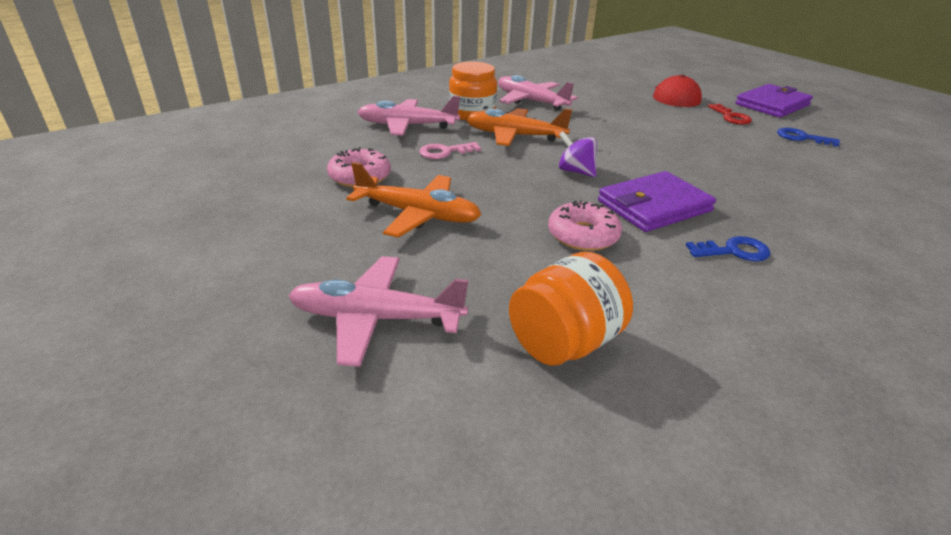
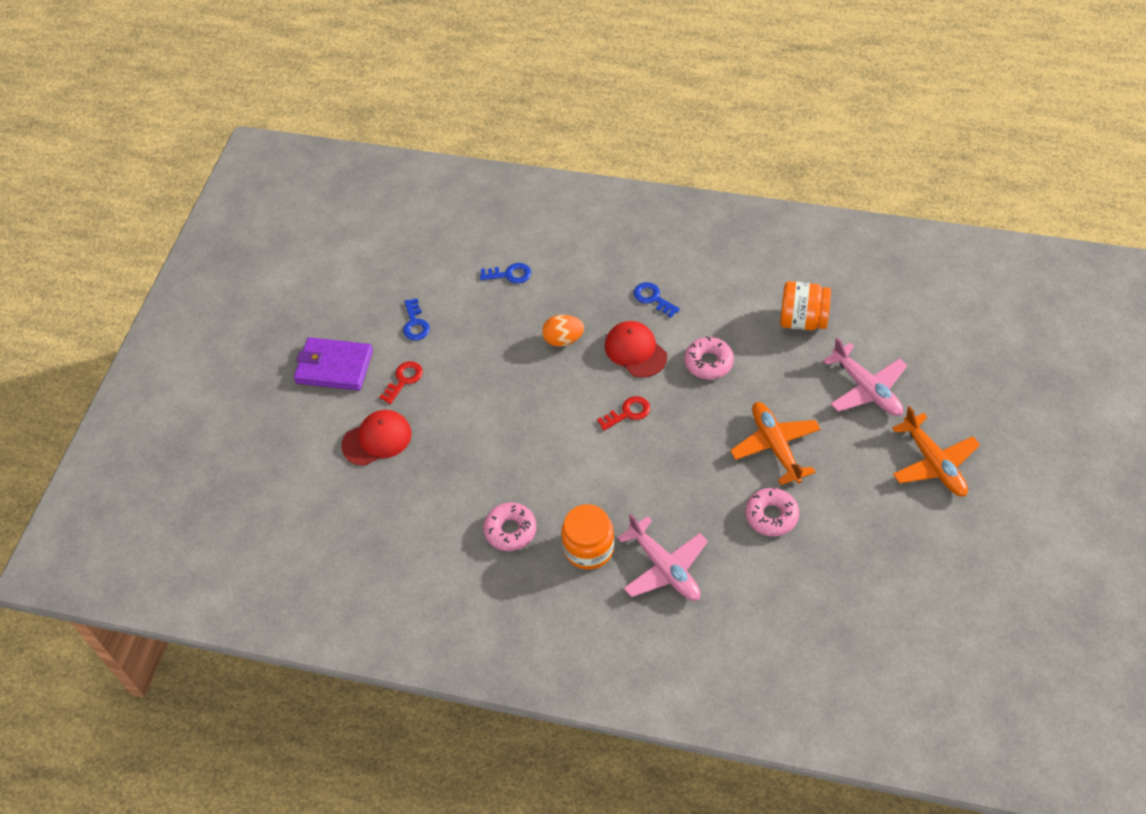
camera: 125 degrees left, 20 degrees up
(445, 152) = (682, 503): pink key -> none
(514, 136) = (605, 486): orange plane -> orange plane (934, 463)
(531, 101) = (510, 530): pink plane -> pink donut
(575, 171) = (628, 413): purple spinning top -> red key
(654, 206) = (635, 351): purple wallet -> red cap
(713, 181) = (563, 340): none -> orange egg
(849, 193) = (509, 274): none -> blue key

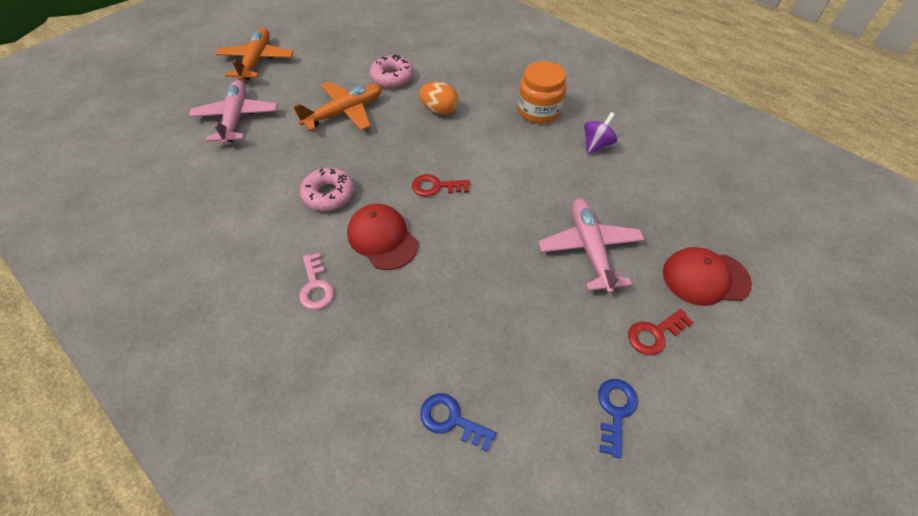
camera: 155 degrees left, 0 degrees up
(334, 367) = (748, 402): purple wallet -> none
(510, 530) = (596, 145): pink donut -> purple spinning top
(563, 340) = (445, 288): orange egg -> orange egg (439, 110)
(635, 351) = (382, 238): red cap -> red cap turned 150 degrees clockwise
(653, 298) = (316, 286): blue key -> pink key
(665, 568) = (491, 80): pink plane -> pink plane (589, 248)
(775, 446) = (345, 112): orange plane -> orange plane turned 135 degrees counterclockwise
(802, 320) = (213, 190): orange jar -> none

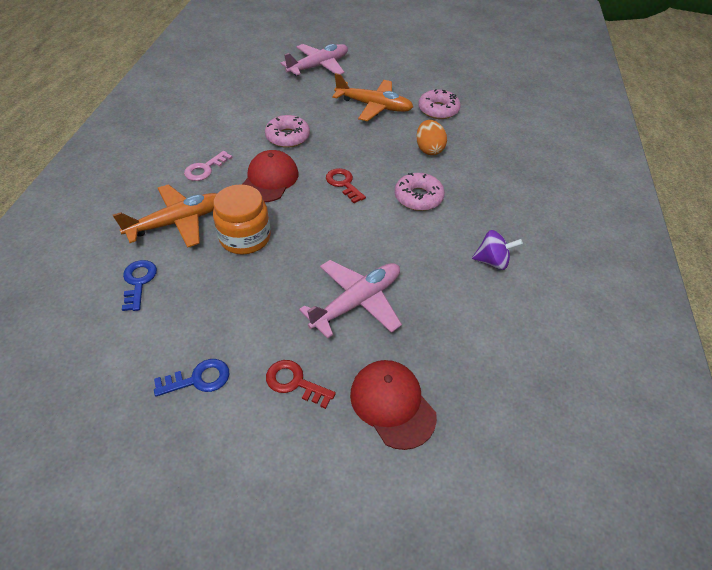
camera: 55 degrees right, 5 degrees down
(257, 61) = (381, 46): orange plane -> orange plane (178, 222)
(494, 148) = (418, 197): none -> pink donut
(538, 110) = (496, 206): orange jar -> orange jar (245, 237)

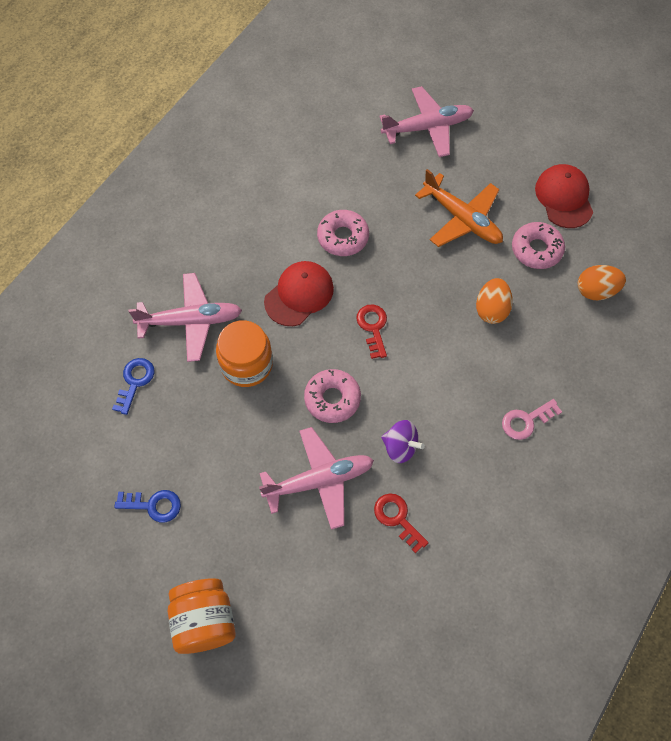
camera: 25 degrees right, 15 degrees up
(178, 222) = (191, 321): orange plane -> pink plane
(205, 169) = (239, 256): pink key -> pink key (526, 421)
(294, 382) = (229, 541): red key -> red key (397, 518)
(302, 469) = (204, 621): none -> orange jar
(392, 404) = (301, 596): red cap -> red cap (564, 198)
(418, 197) = (443, 375): pink donut -> pink donut (332, 399)
(492, 261) = (475, 485): purple spinning top -> purple spinning top (400, 447)
(495, 121) = (596, 291): none -> orange egg

